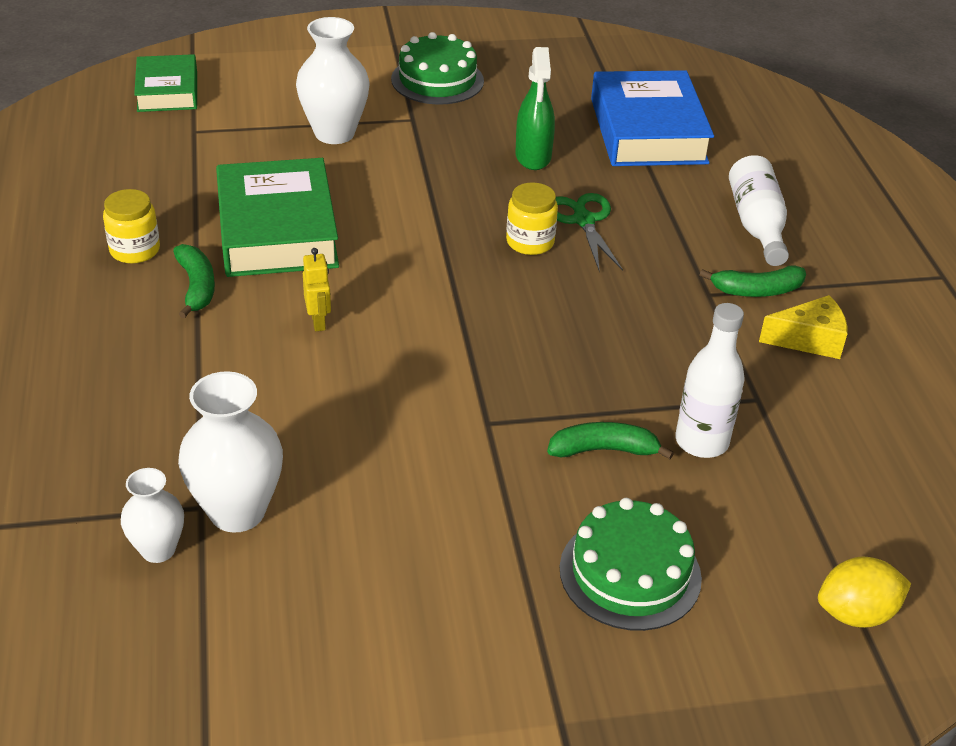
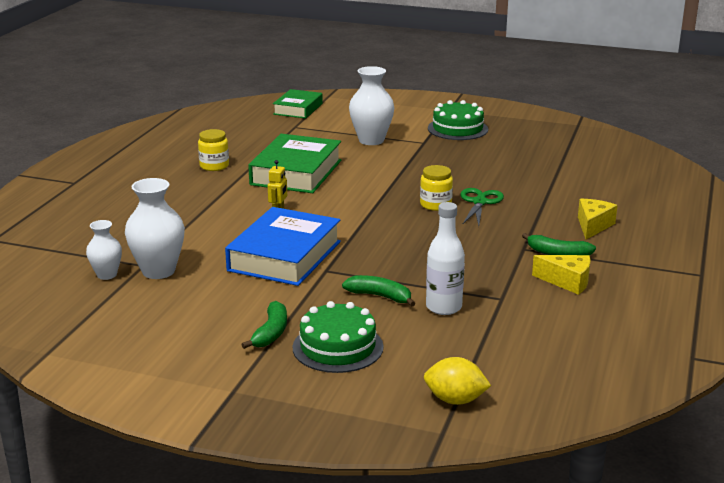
camera: 30 degrees right, 15 degrees down
(196, 287) = (230, 185): green banana -> green banana (271, 333)
(533, 156) = (479, 170): green spray bottle -> none
(648, 131) = (568, 172): blue book -> blue book (285, 256)
(756, 225) = (593, 226): white bottle -> yellow cheese

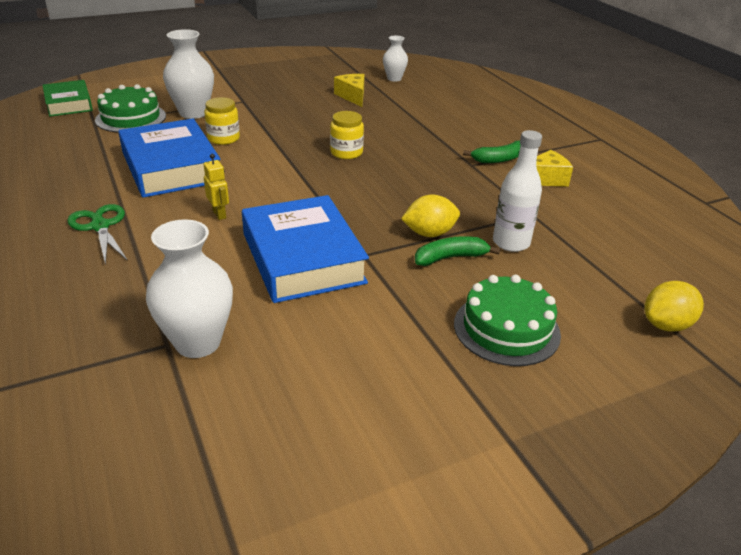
camera: 45 degrees left, 10 degrees up
(107, 275) = (139, 382): white vase -> white vase (394, 79)
(214, 166) = (67, 191): yellow jar -> yellow jar (223, 138)
(271, 333) = (429, 349): green banana -> none
(296, 172) = (171, 167): green book -> blue book
(394, 277) = (429, 233): none -> yellow lemon
(457, 129) = (251, 81): green cake -> green cake (131, 118)
(479, 202) = (375, 138): green scissors -> green scissors (100, 226)
(593, 226) = (481, 128): yellow cheese -> yellow cheese (352, 96)

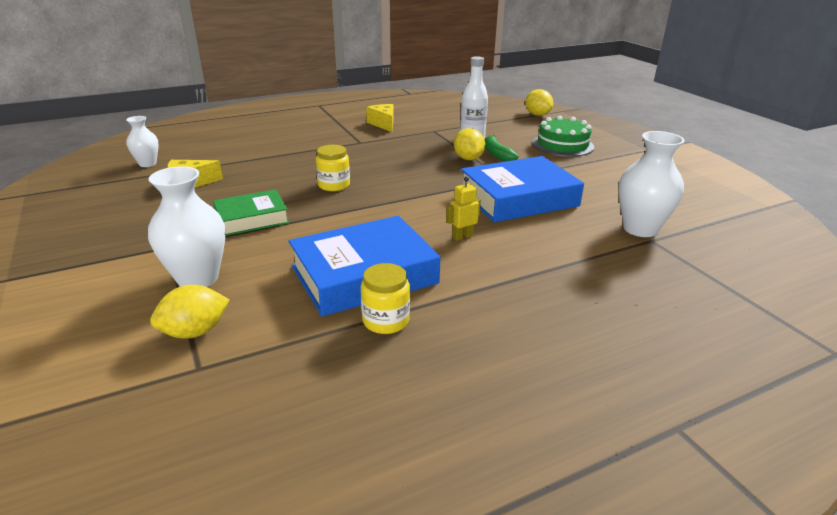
camera: 90 degrees left, 5 degrees down
(68, 104) = (91, 422): green book -> green book (252, 219)
(100, 226) = (506, 300): green scissors -> none
(131, 118) = (195, 332): green cake -> yellow lemon
(223, 138) = (288, 249): yellow jar -> yellow jar (386, 321)
(499, 159) = (351, 133): green banana -> none

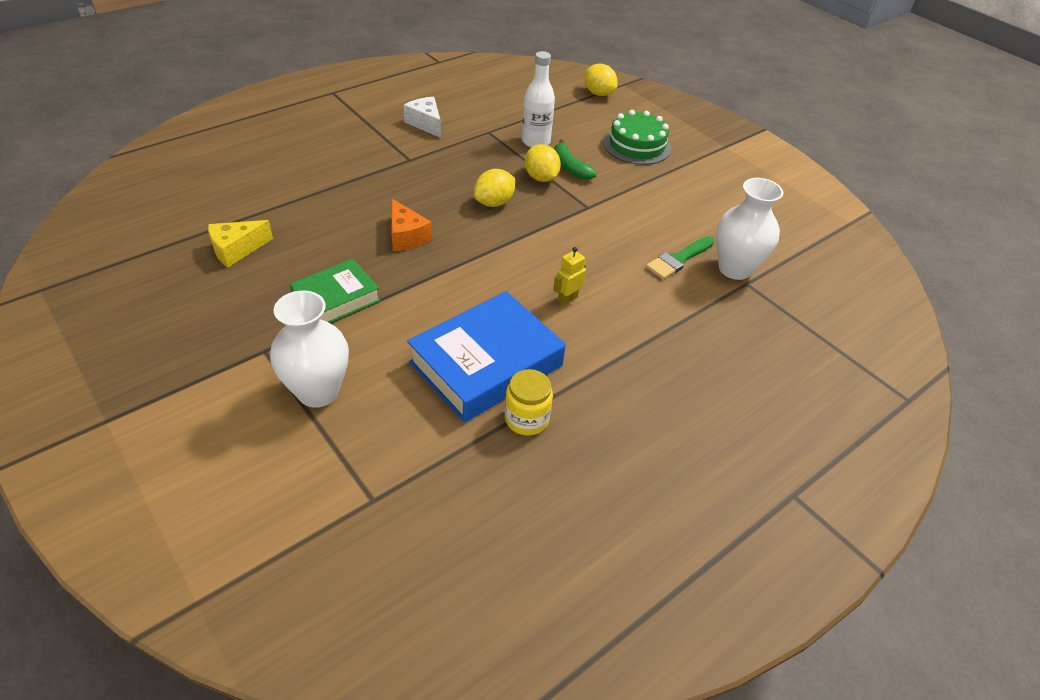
camera: 15 degrees left, 15 degrees up
(147, 164) = (166, 221): white vase -> none
(195, 332) = (348, 459): yellow lemon -> yellow lemon (494, 203)
(334, 185) = (406, 236): yellow jar -> orange cheese
(383, 124) = (425, 123): yellow cheese -> white cheese
(518, 198) = (609, 237): blue book -> none
(582, 218) = (678, 259): none -> green brush

